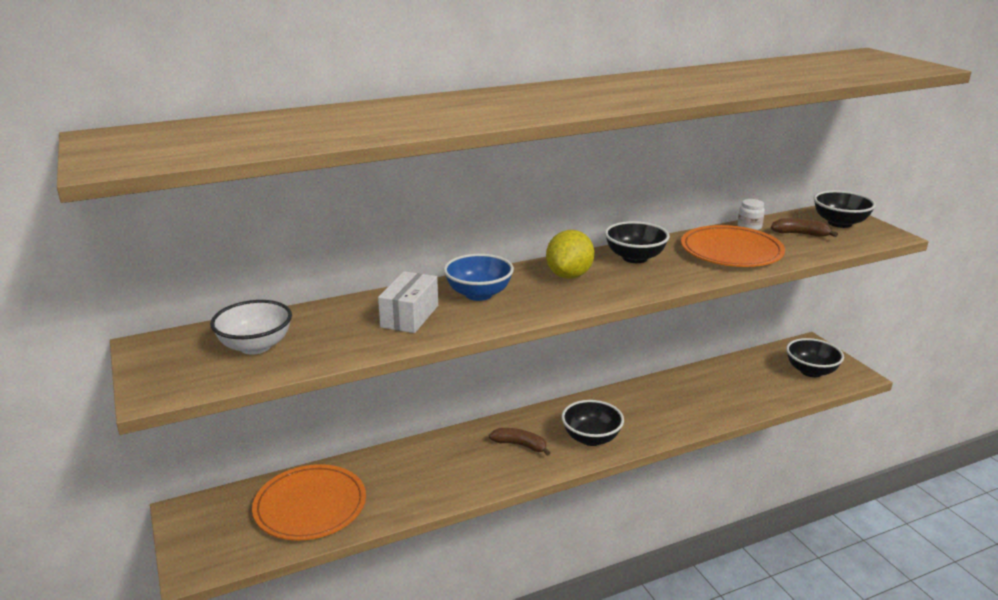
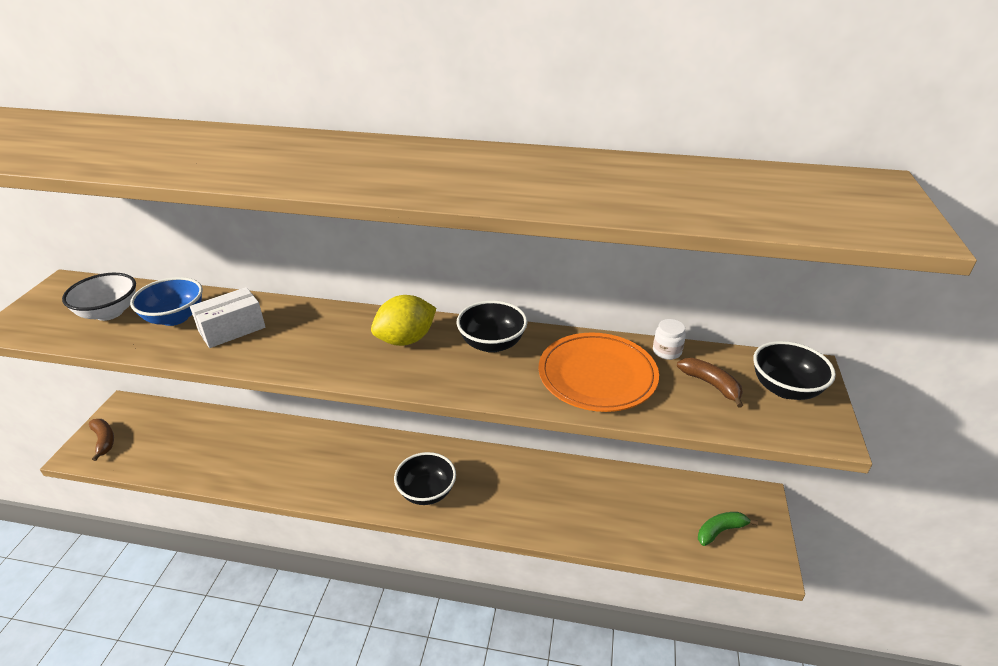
camera: 35 degrees right, 10 degrees up
(310, 506) = (185, 443): orange plate -> none
(478, 294) = (309, 329): blue bowl -> blue bowl (175, 318)
(520, 445) = (368, 468): brown banana -> brown banana (104, 441)
(811, 371) = (720, 531): black bowl -> green banana

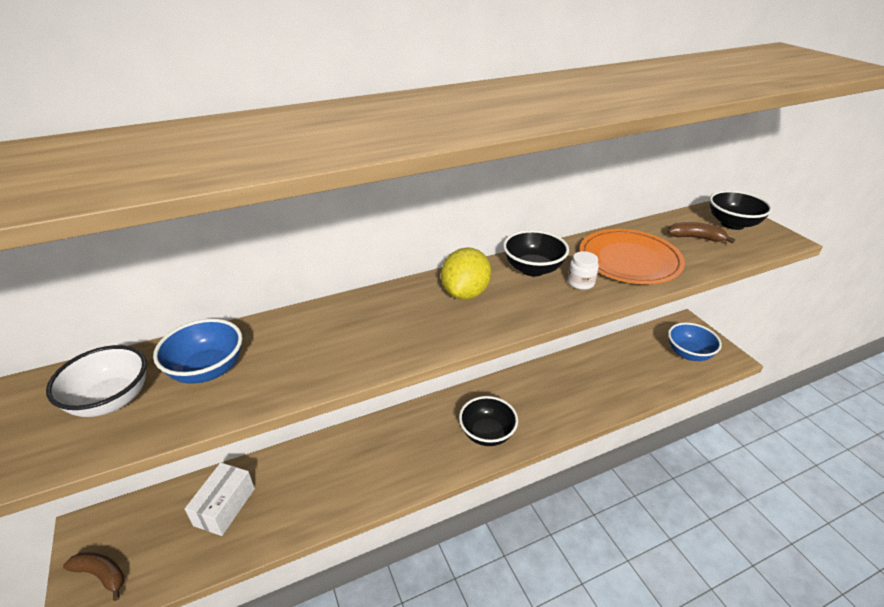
camera: 35 degrees left, 0 degrees up
(232, 329) = (291, 353): white box -> white box (225, 507)
(667, 351) = (645, 228): white jar -> white jar (581, 282)
(720, 531) = (688, 353): green banana -> blue bowl

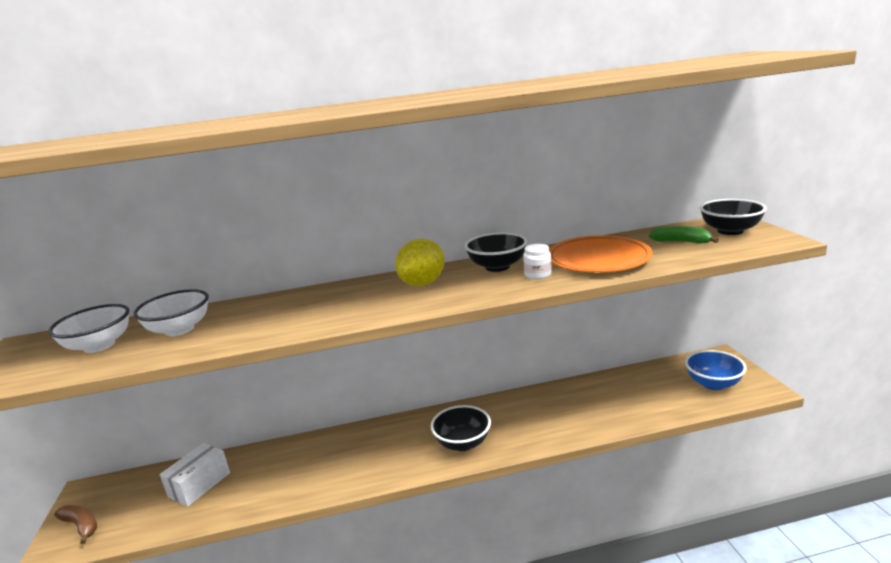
camera: 15 degrees right, 15 degrees down
(207, 370) = (179, 330): blue bowl -> white bowl
(696, 238) = (681, 242): brown banana -> green banana

